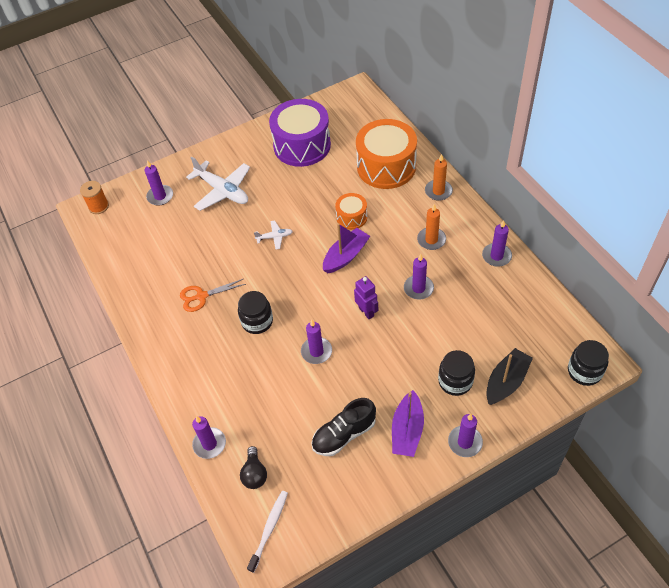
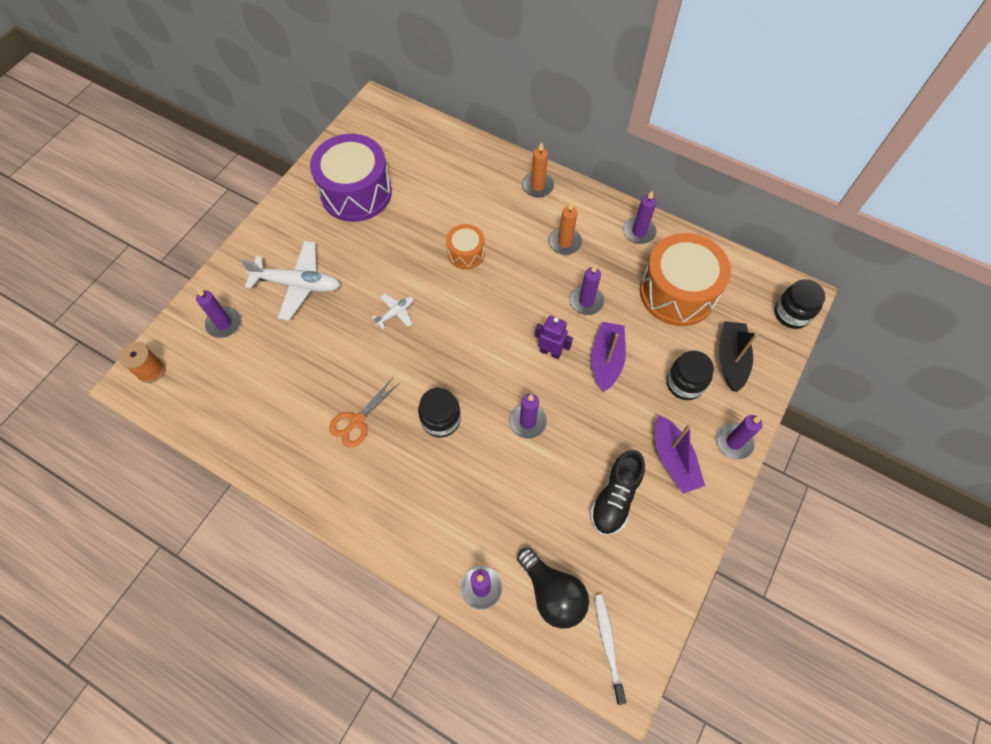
camera: 35 degrees left, 10 degrees up
(254, 474) = (552, 593): black light bulb -> black light bulb, size x1.56
(346, 256) = (488, 299): purple boat -> purple boat (606, 360)
(386, 166) = (466, 180): orange drum -> orange drum (677, 292)

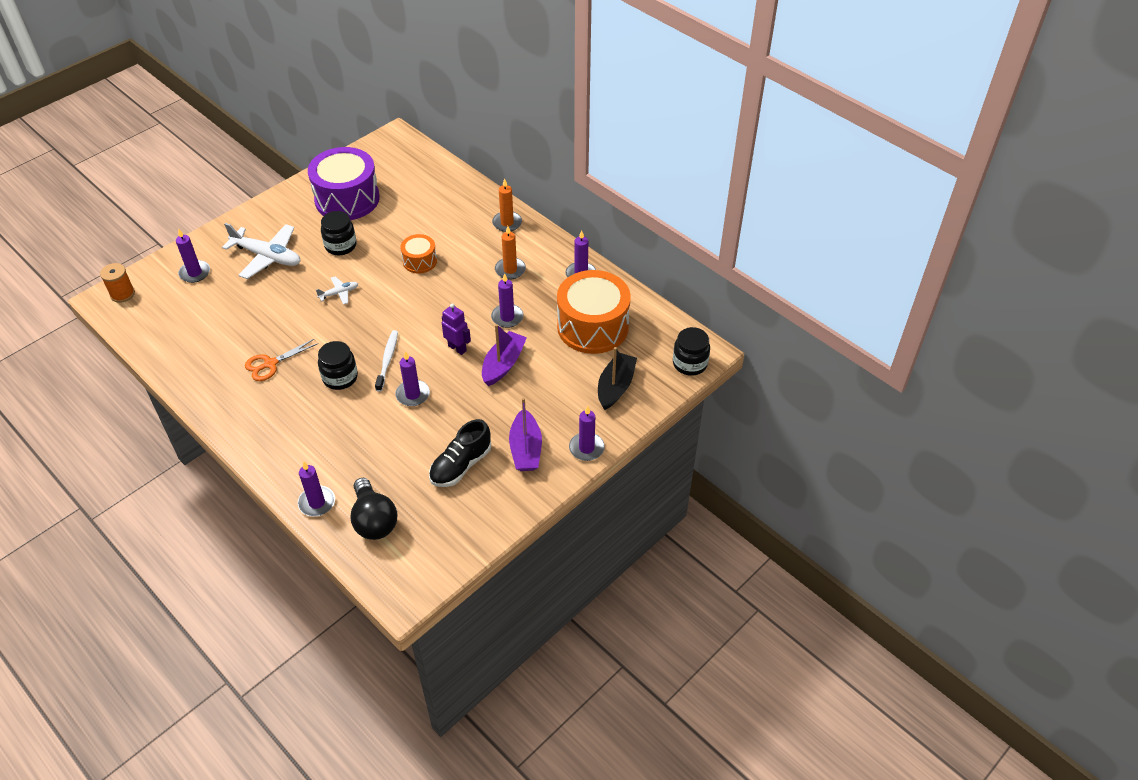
camera: 15 degrees right, 15 degrees down
(608, 645) = (403, 567): white toothbrush -> white toothbrush (387, 360)
(684, 383) = (564, 396): black jar -> black jar (340, 246)

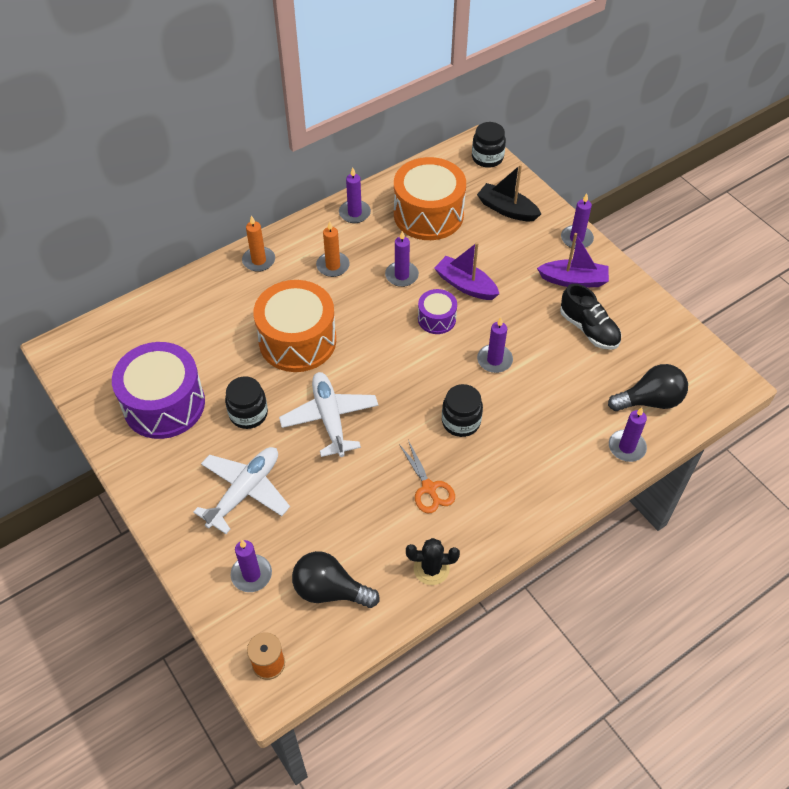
camera: 80 degrees left, 5 degrees up
(179, 317) = (330, 590): none -> black light bulb
(194, 374) = (431, 568): none -> black cactus
(339, 293) = (330, 418): white plane -> white plane, size x2.04
(387, 360) = (442, 378): white toothbrush -> none
(420, 261) = (297, 340): orange drum -> orange drum, size x1.99
(457, 348) = (436, 319): purple robot -> purple drum

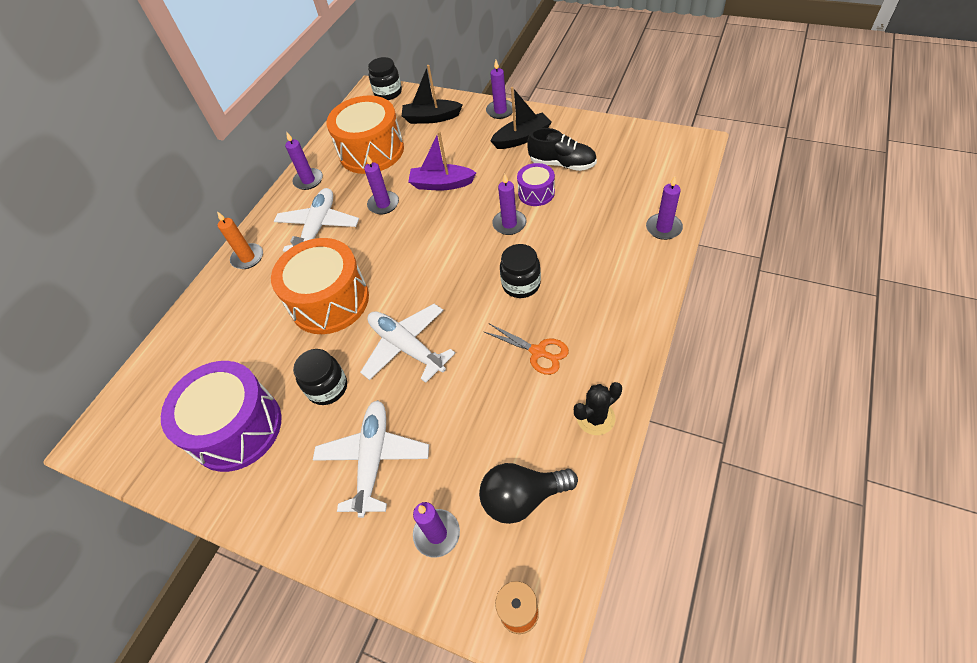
camera: 25 degrees left, 0 degrees up
(333, 266) = (318, 227): orange candle -> white plane
(436, 319) = (438, 220): purple drum -> purple drum (536, 193)
(573, 280) = (522, 138): purple boat -> black boat
(650, 401) = (650, 187): black light bulb -> none

